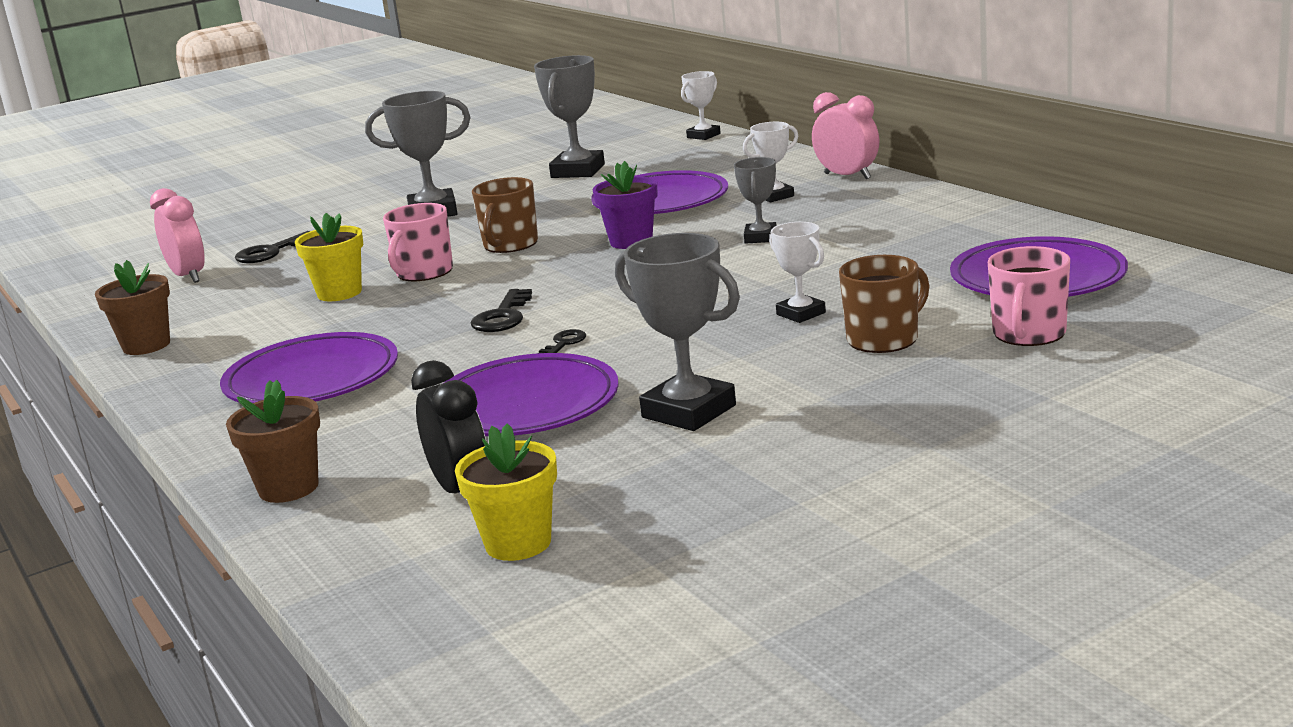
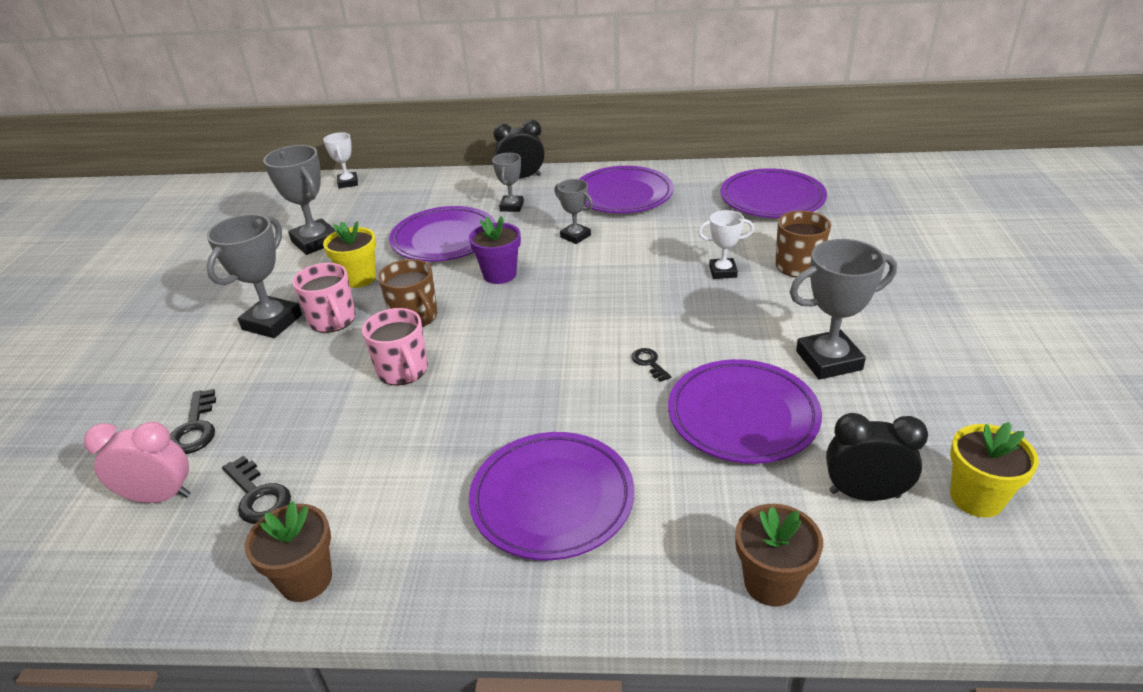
camera: 55 degrees left, 15 degrees up
(339, 293) = (373, 424): yellow flower pot -> yellow flower pot (359, 278)
(503, 317) = (558, 368): black key -> black key (258, 496)
(775, 196) = (512, 206): white trophy -> grey trophy
(847, 176) = (522, 178): pink clock -> black clock
(895, 221) = (623, 195): none -> purple plate
(1028, 334) = (844, 230): pink mug -> pink mug (333, 320)

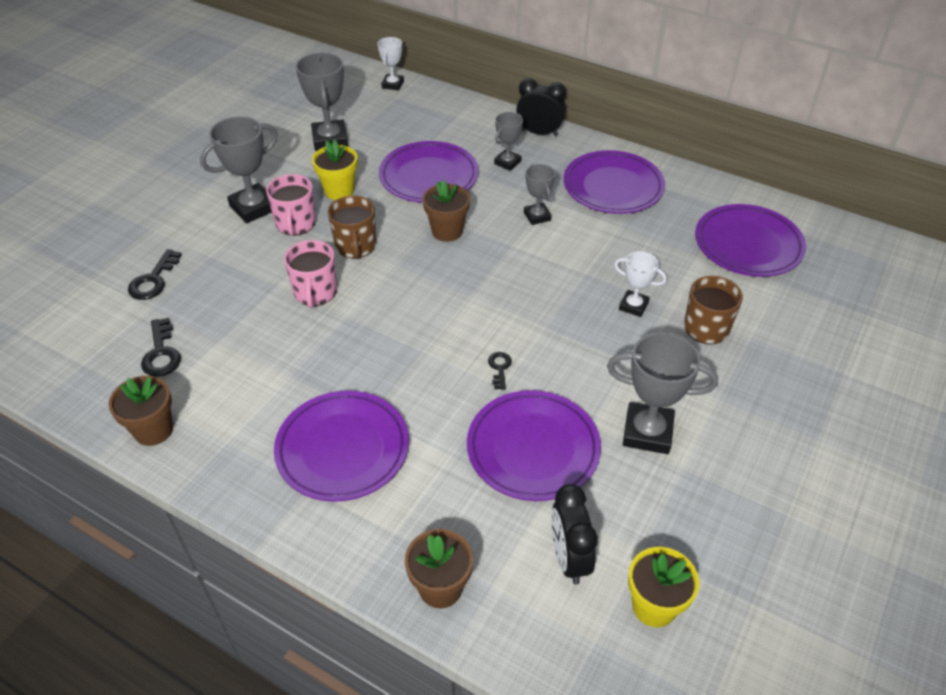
camera: 25 degrees right, 10 degrees up
(160, 497) = (105, 325): pink clock -> none
(499, 274) = (447, 231): purple flower pot -> brown flower pot
(864, 494) = (569, 558): black clock -> black clock turned 135 degrees counterclockwise

